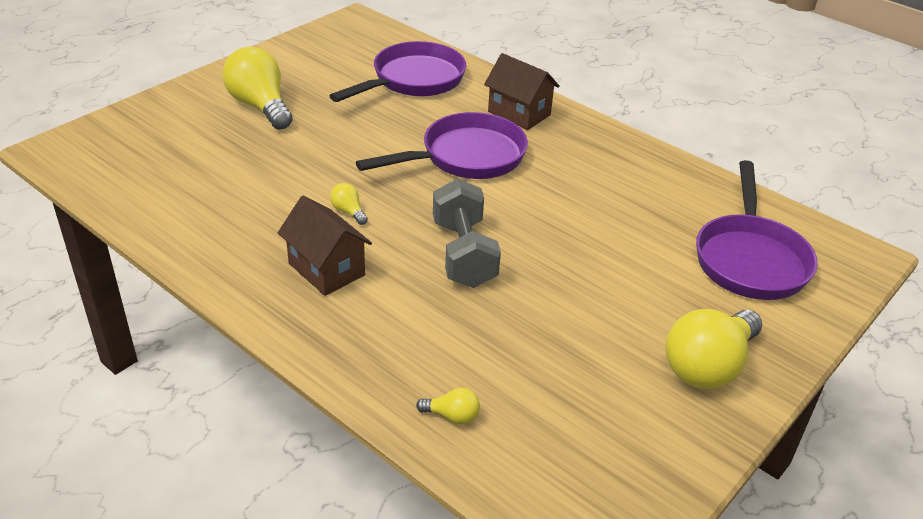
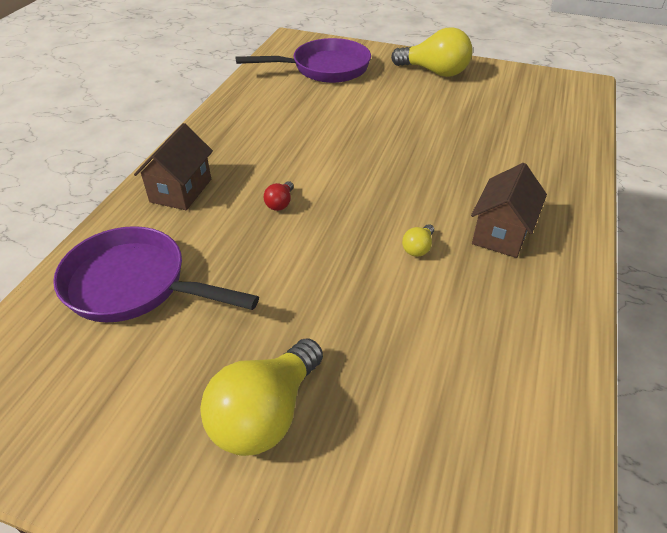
camera: 110 degrees left, 5 degrees up
(452, 416) = (565, 139): yellow light bulb -> none
(463, 254) = (417, 171): grey dumbbell -> none
(466, 157) = (280, 203): purple pan -> red light bulb

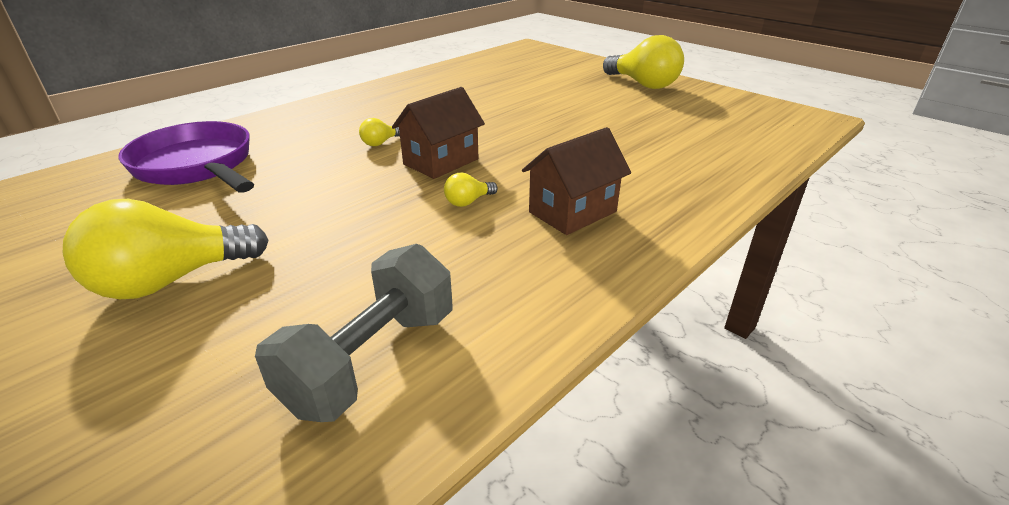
camera: 25 degrees right, 10 degrees down
(181, 190) = (312, 118): brown house -> brown house (441, 162)
(280, 203) = (380, 143): red light bulb -> yellow light bulb
(324, 68) = (534, 67): purple pan -> none
(491, 417) = (371, 360): none -> grey dumbbell

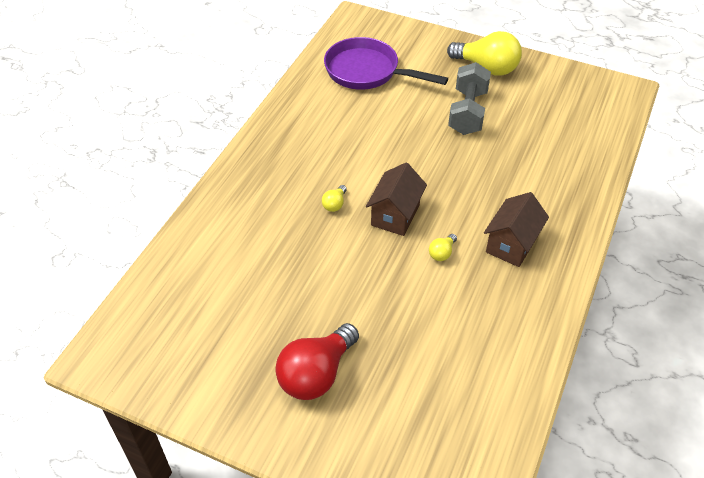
camera: 20 degrees left, 15 degrees up
(171, 280) = (316, 374): yellow light bulb -> red light bulb
(197, 166) = (221, 270): purple pan -> purple pan (367, 72)
(371, 360) = (472, 388): grey dumbbell -> grey dumbbell (467, 112)

